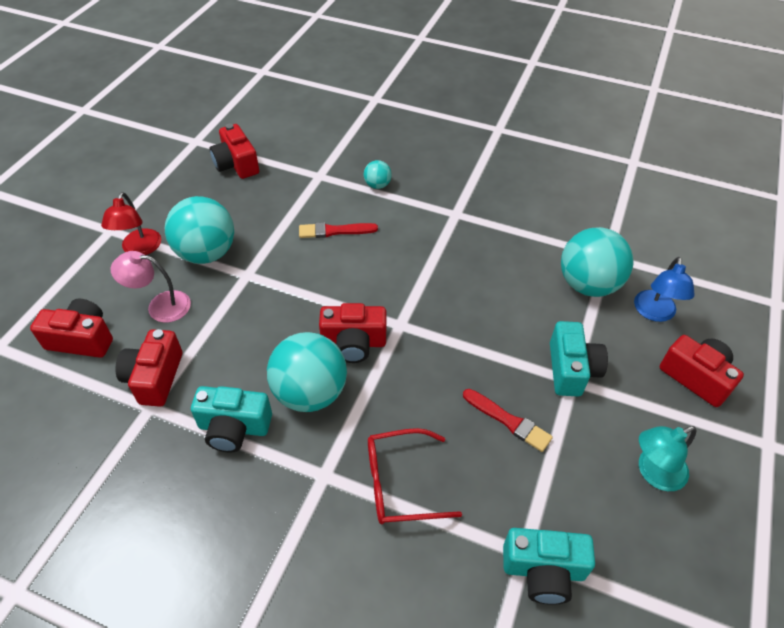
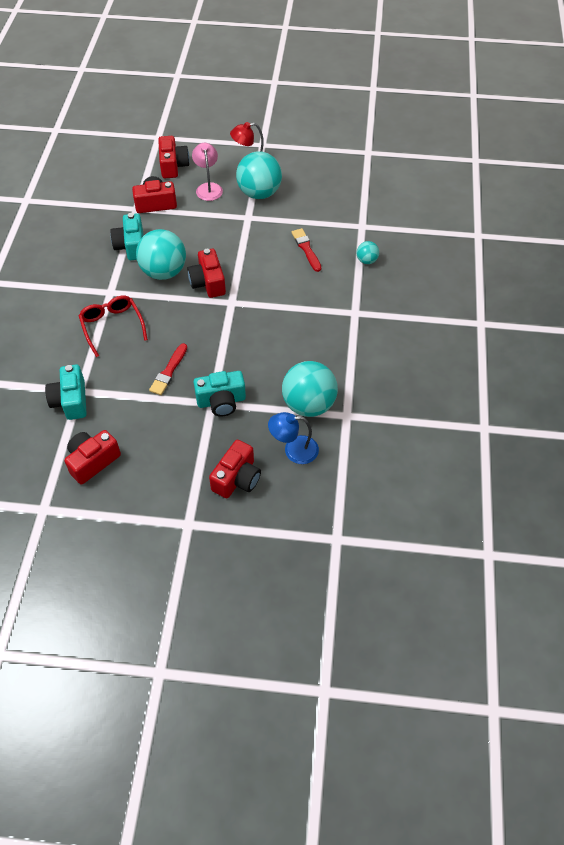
camera: 75 degrees right, 5 degrees up
(236, 164) = (353, 180): red camera -> red camera (92, 461)
(653, 473) = (148, 453): turquoise lamp -> none

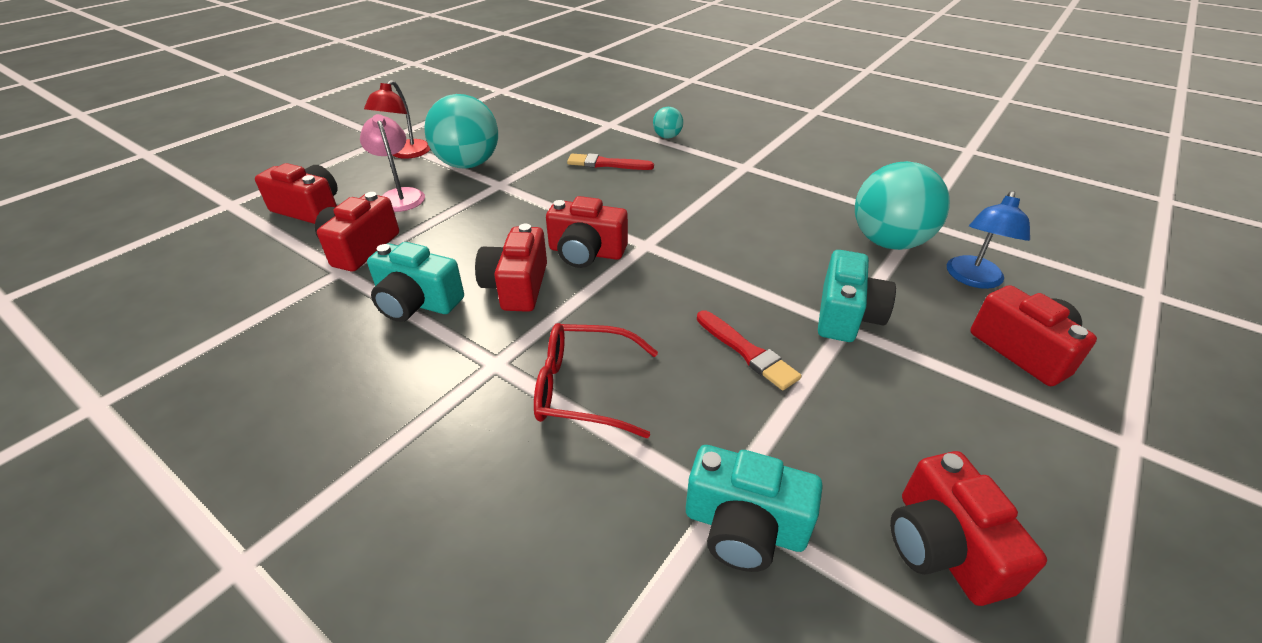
camera: 60 degrees left, 15 degrees down
(164, 272) = (517, 286): turquoise ball -> red camera
(208, 188) = (400, 195): pink lamp -> pink lamp turned 45 degrees clockwise

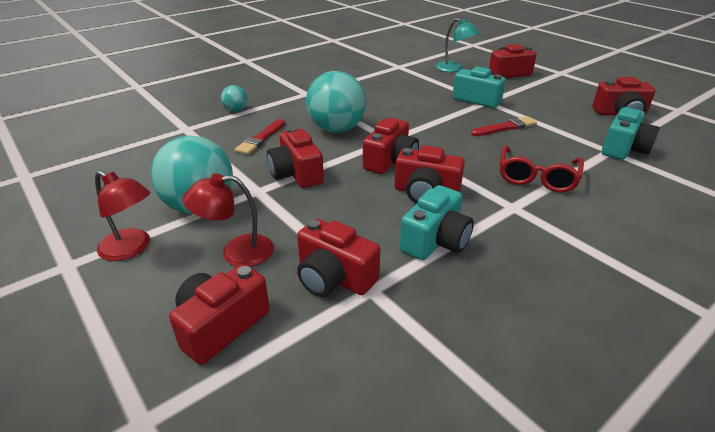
camera: 75 degrees left, 5 degrees down
(400, 195) = (236, 252): pink lamp -> red lamp
(538, 197) = (296, 174): none -> red camera
(888, 242) = (416, 77): turquoise ball -> turquoise ball (336, 129)
(973, 279) = (454, 69): blue lamp -> turquoise lamp

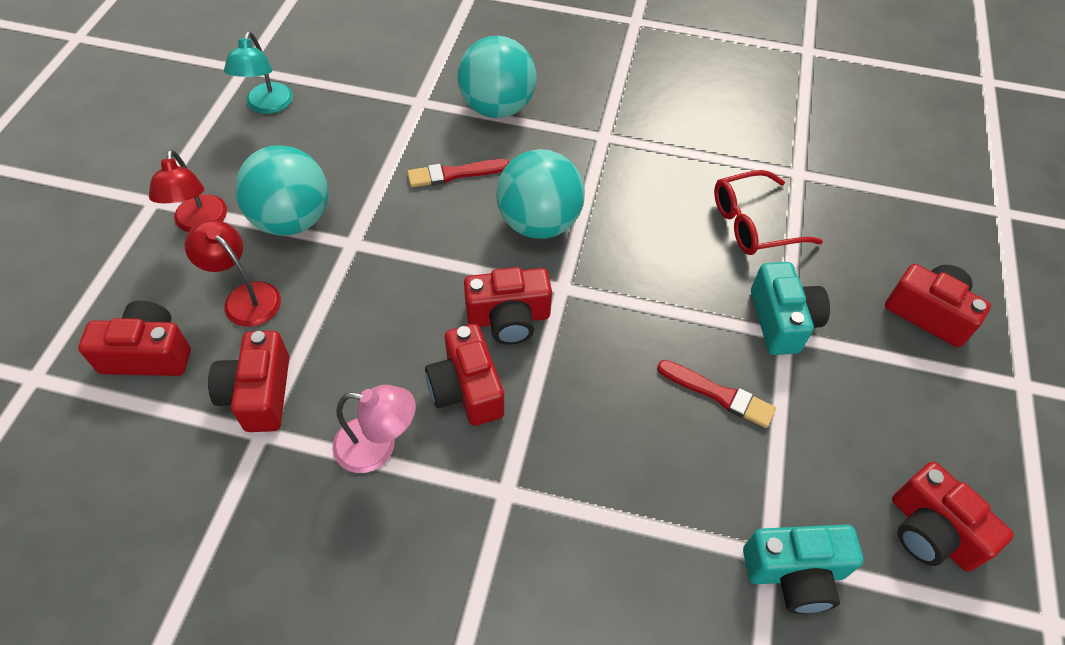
camera: 50 degrees right, 20 degrees up
(236, 110) = (497, 108): turquoise ball -> turquoise ball, size x2.12
(296, 174) = (409, 252): red camera -> none
(435, 241) = (378, 446): turquoise camera -> pink lamp
(454, 69) = (867, 239): turquoise lamp -> turquoise lamp (267, 106)
(537, 177) = (602, 490): red glasses -> red glasses (753, 223)

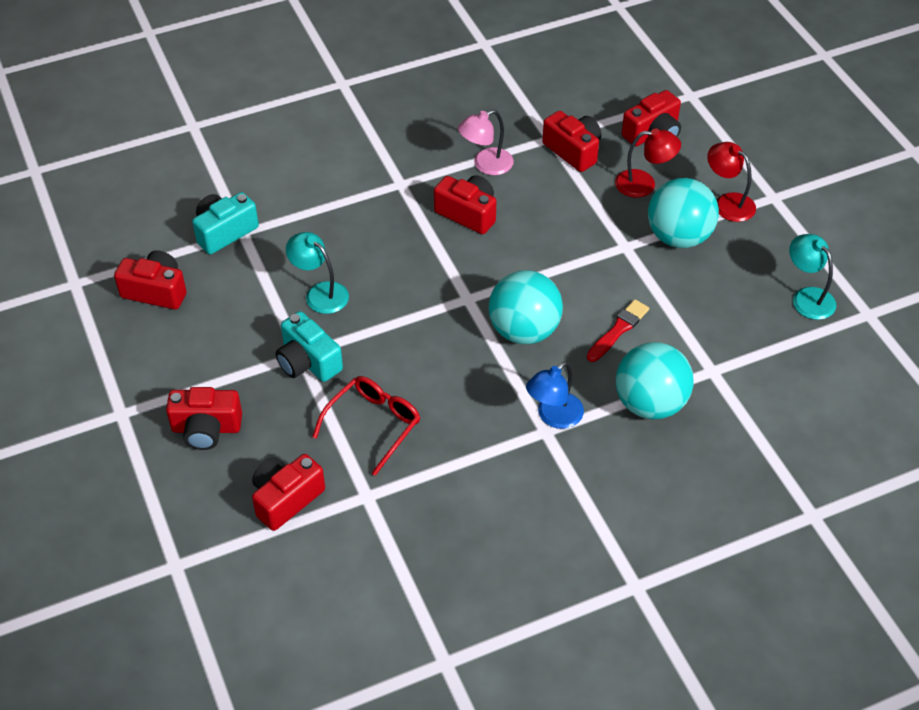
camera: 145 degrees right, 5 degrees down
(508, 318) = (482, 261): red camera -> red camera (286, 499)
(586, 142) = (554, 417): none -> blue lamp
(719, 394) = (320, 293): red brush -> turquoise lamp

